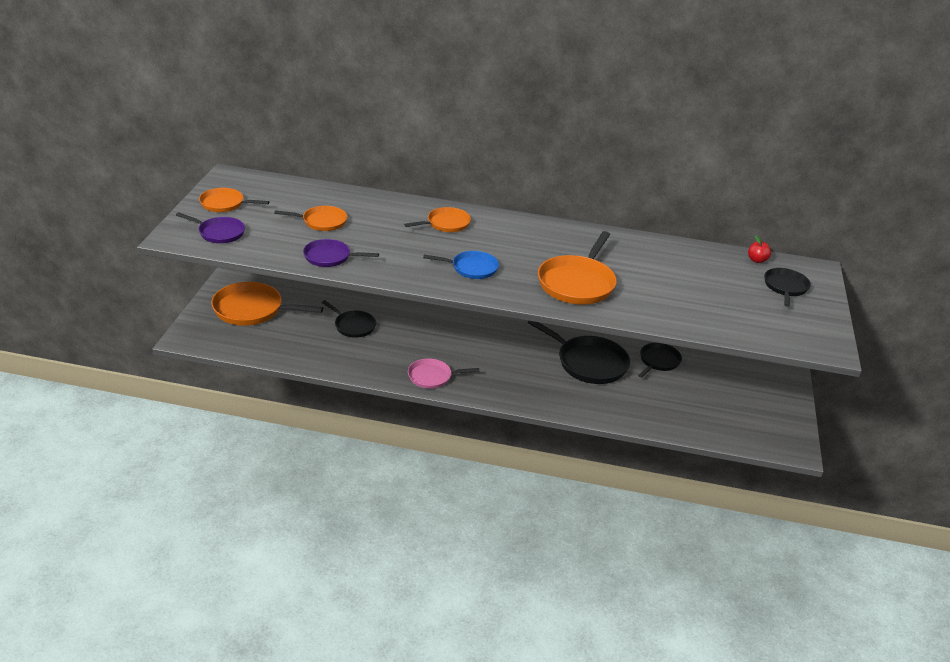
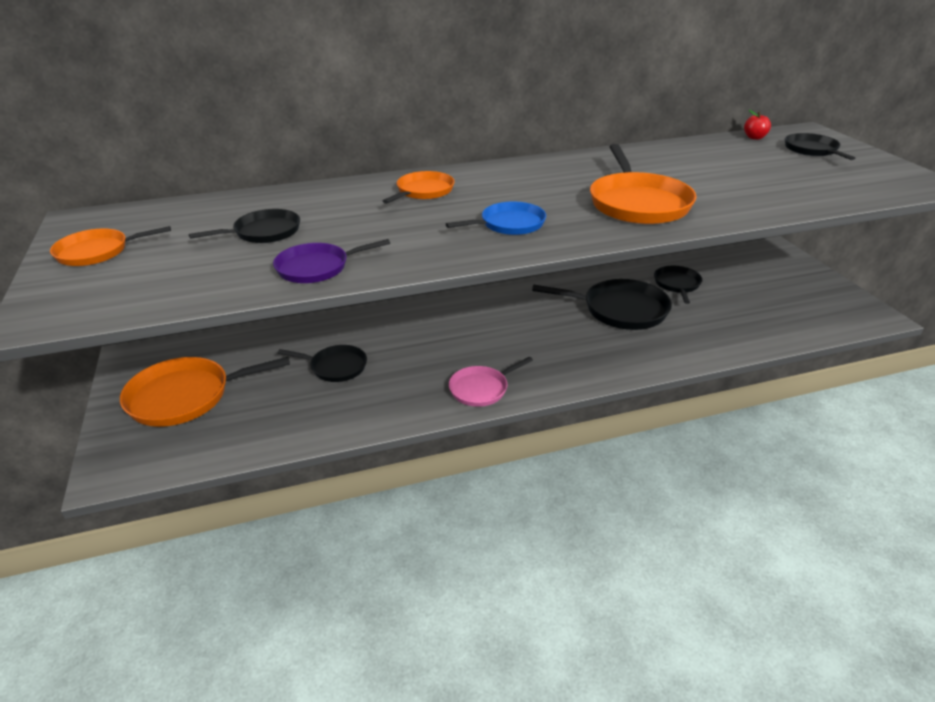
camera: 25 degrees left, 0 degrees up
(219, 233) = (117, 289): purple pan -> none
(322, 222) = (264, 232): orange pan -> black pan

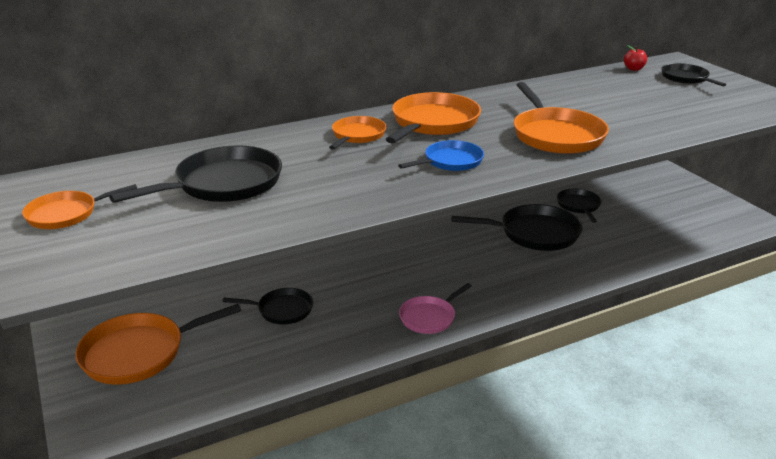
camera: 10 degrees left, 5 degrees down
(264, 232) = (224, 184): black pan -> black pan, size x1.68
(316, 268) = (292, 213): purple pan -> none
(509, 183) = (433, 123): none -> orange pan

